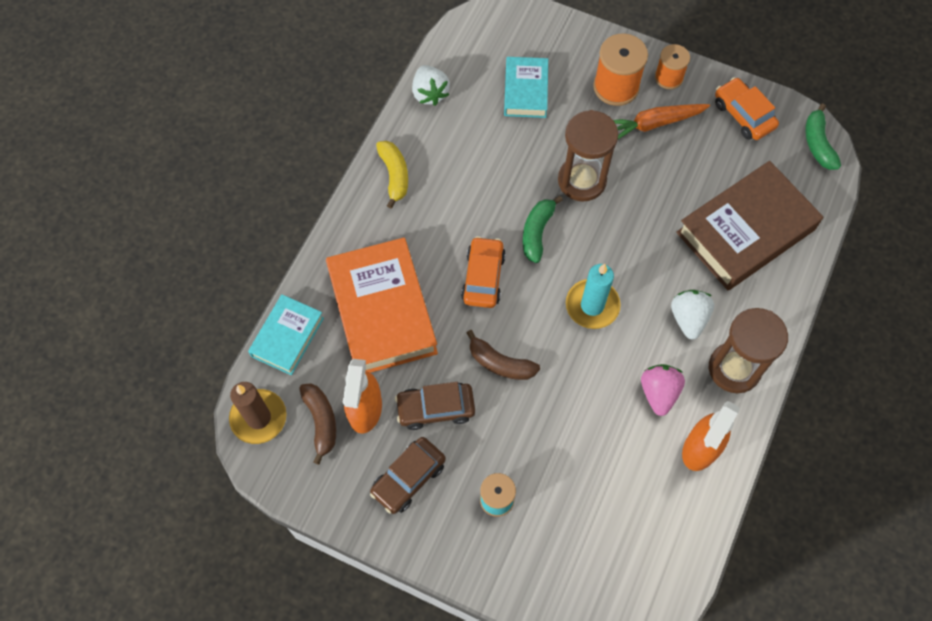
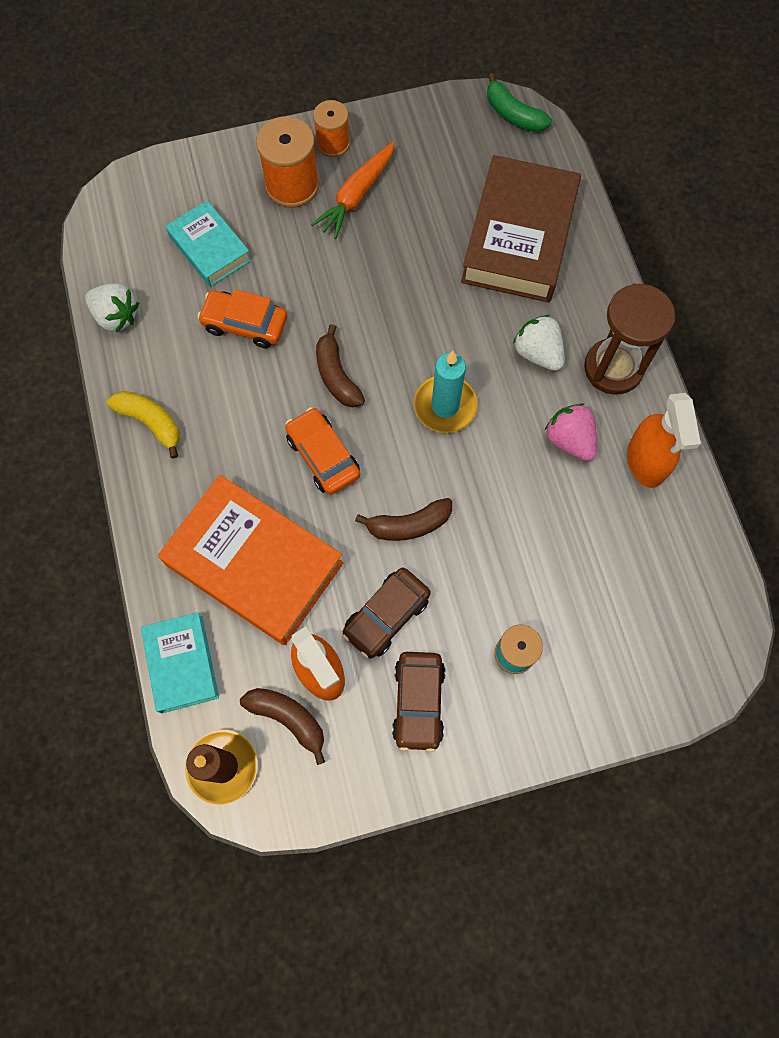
camera: 40 degrees left, 5 degrees up
(537, 232) = (336, 375): green banana -> brown banana
(582, 180) = (336, 296): brown hourglass -> none
(743, 115) = (428, 133): orange car -> orange car (245, 324)

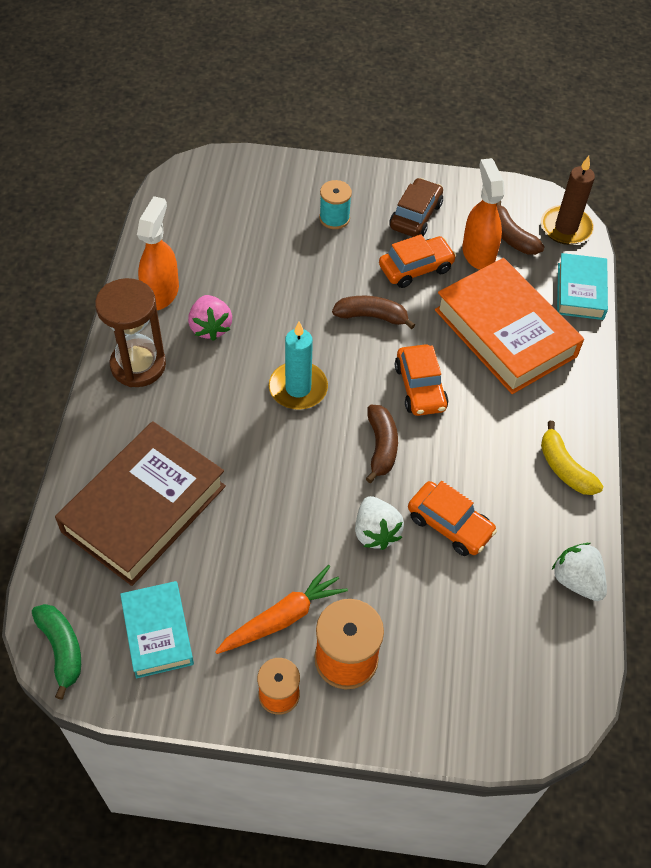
camera: 160 degrees left, 15 degrees down
(210, 248) = (460, 618): turquoise book -> turquoise book (157, 632)
(386, 616) = (416, 268): brown car -> orange car
(538, 353) = (193, 400): white strawberry -> white strawberry (375, 532)

